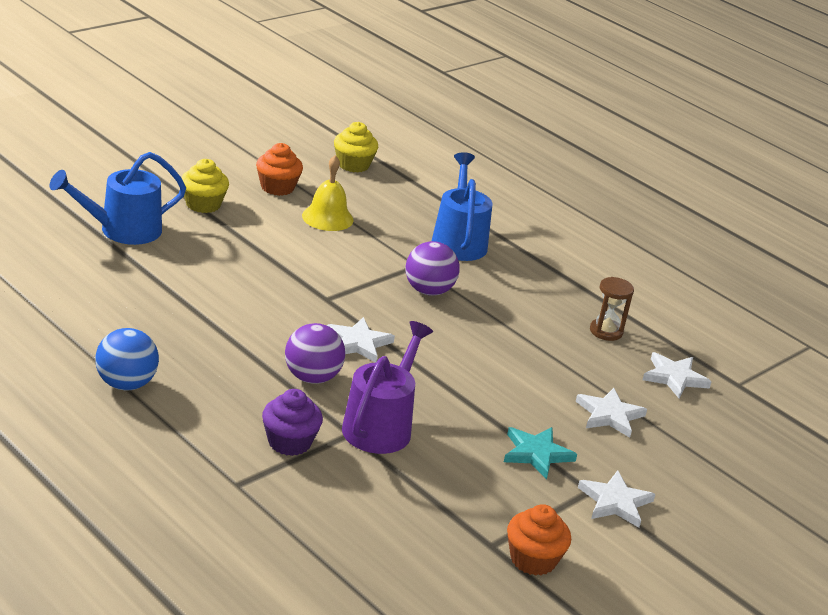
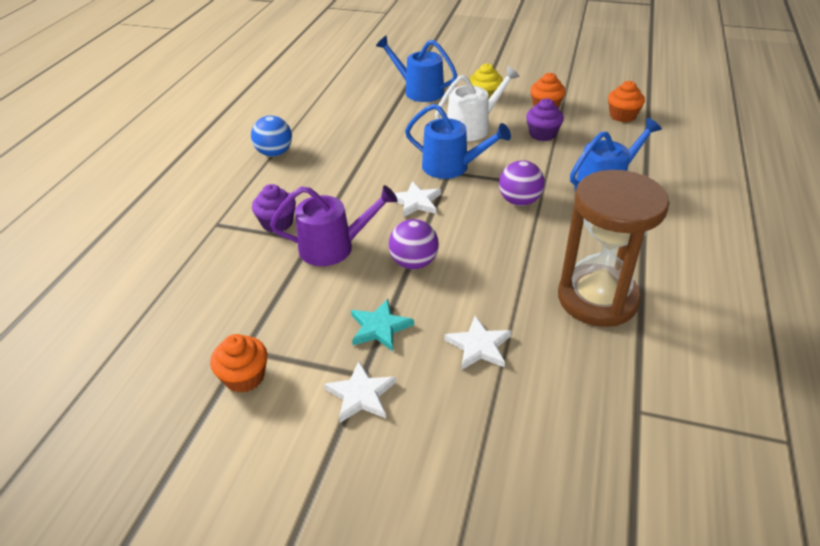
camera: 65 degrees right, 10 degrees up
(258, 244) = (472, 128): none -> white watering can
(312, 377) = (355, 202): purple ball -> purple ball (414, 263)
(319, 293) = (451, 167): none -> blue watering can
(327, 217) = (542, 134): yellow bell -> purple cupcake
(353, 165) = (622, 116): yellow cupcake -> orange cupcake
(606, 331) = (597, 298): brown hourglass -> brown hourglass, size x2.44
(674, 378) = (587, 363): white star -> none

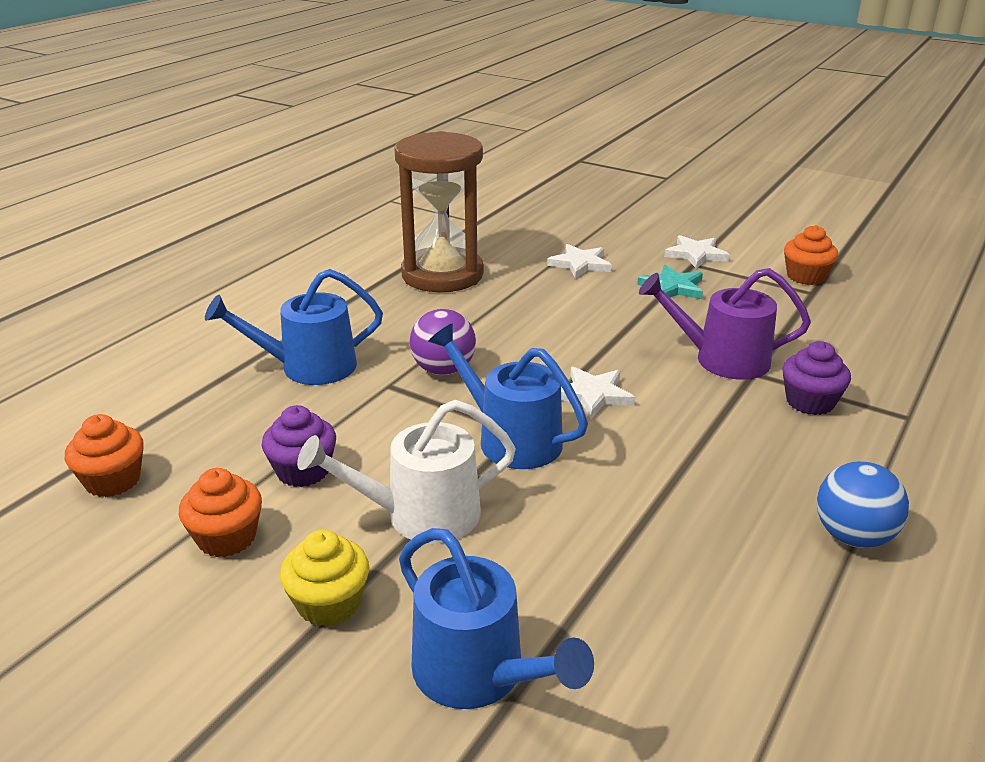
camera: 165 degrees left, 10 degrees down
(414, 263) = (621, 329): purple ball -> none

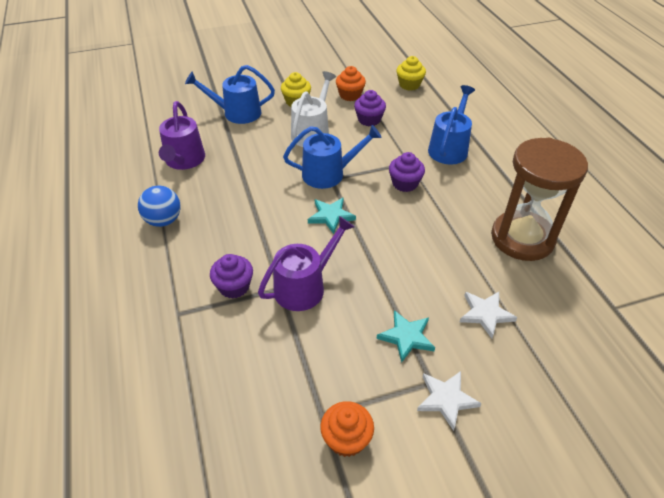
camera: 130 degrees right, 15 degrees up
(113, 480) = (409, 85): orange cupcake -> yellow cupcake
(443, 370) = (405, 183): purple ball -> purple cupcake
(593, 395) = (331, 216): white star -> turquoise star
(721, 631) = (184, 160): none -> purple watering can

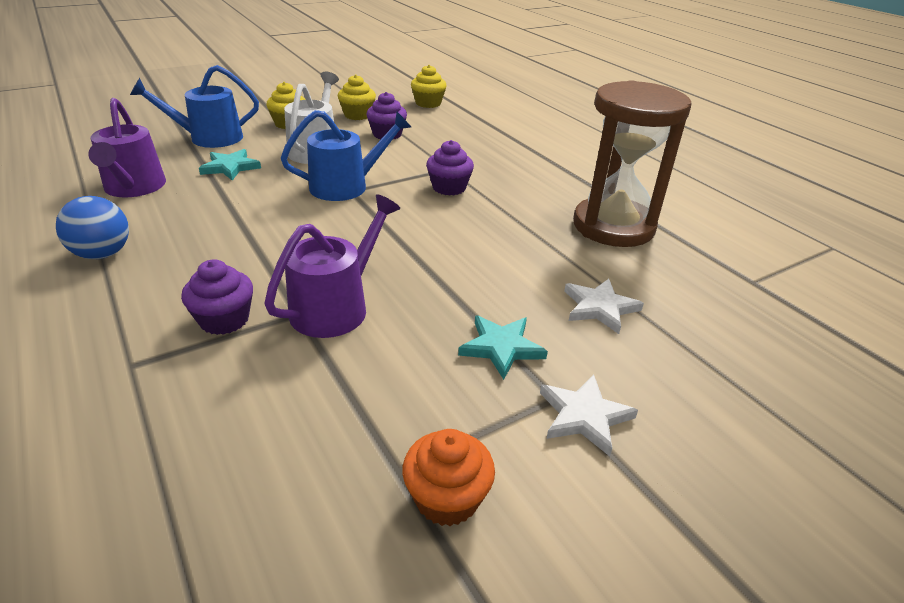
camera: 15 degrees left, 10 degrees down
(331, 216) = (358, 227): turquoise star -> turquoise star (230, 167)
(350, 95) = (357, 115): orange cupcake -> yellow cupcake
(449, 148) = (493, 153): blue watering can -> none

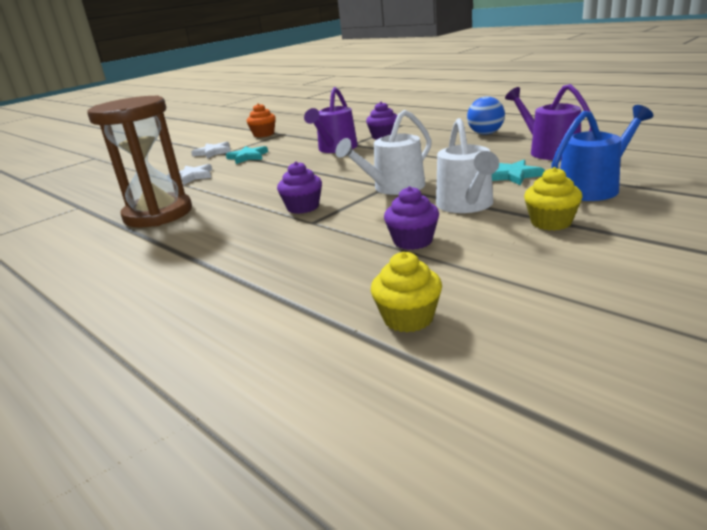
camera: 170 degrees right, 10 degrees down
(346, 186) = (394, 187): blue watering can -> white watering can
(357, 115) = (489, 259): yellow cupcake -> none

